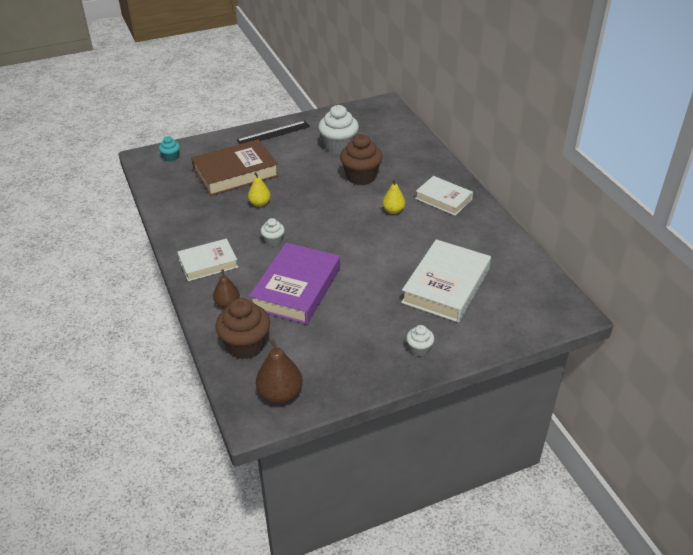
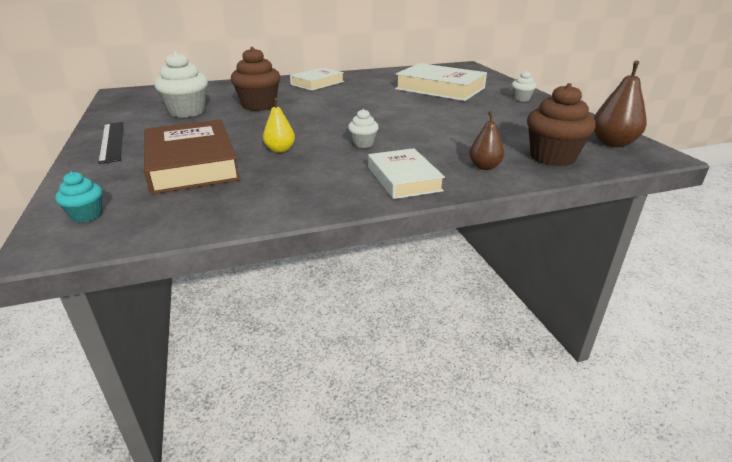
camera: 85 degrees left, 10 degrees down
(296, 288) = (450, 135): purple book -> none
(393, 210) = (327, 97): yellow pear -> none

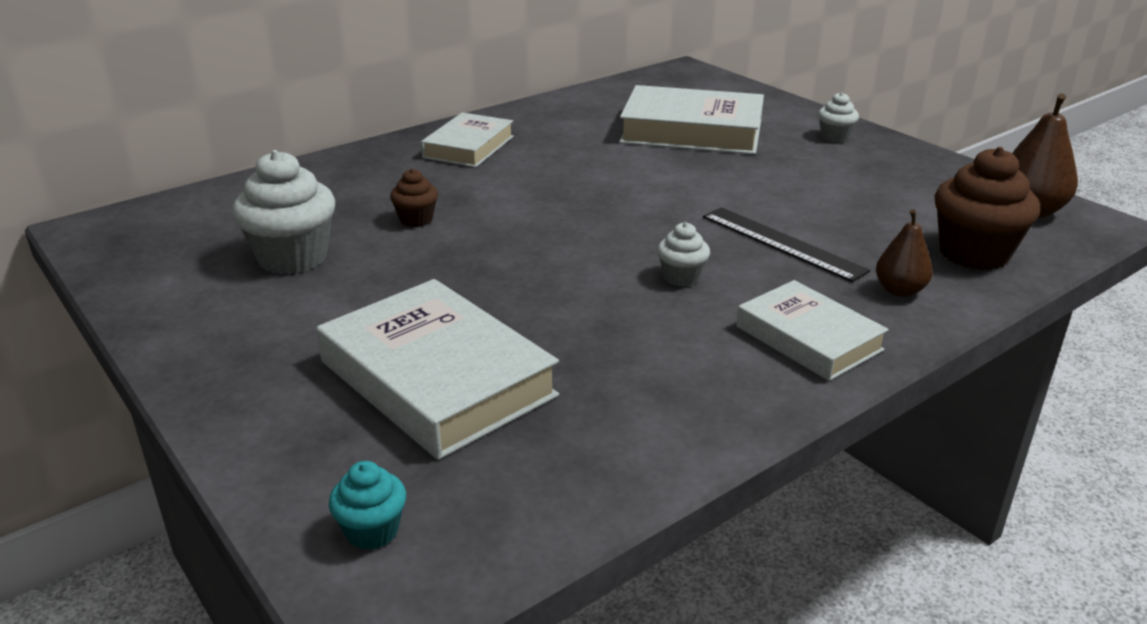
camera: 20 degrees left, 0 degrees up
(112, 141) = (222, 357): black ruler -> black ruler (782, 243)
(192, 164) = (437, 378): brown book -> white book
(259, 105) = (416, 220): brown cupcake -> brown cupcake, size x0.52
(280, 150) = (559, 317): yellow pear -> none

